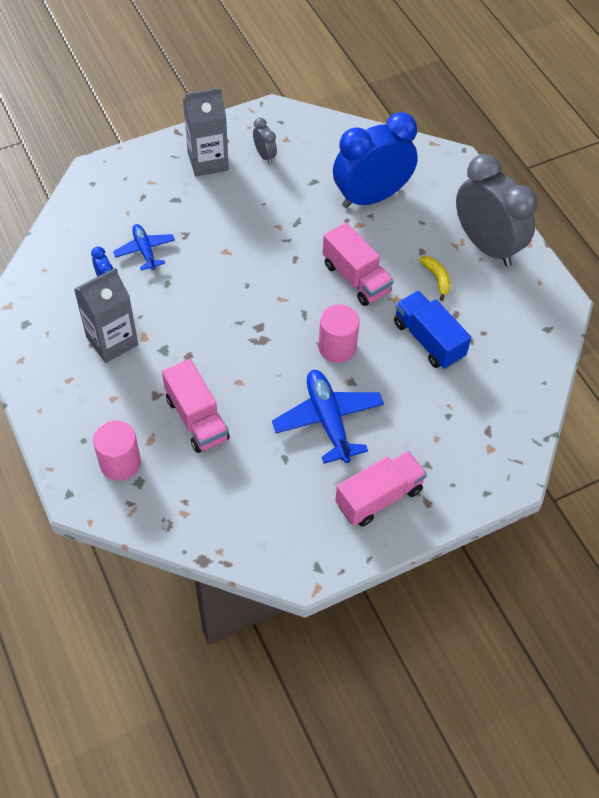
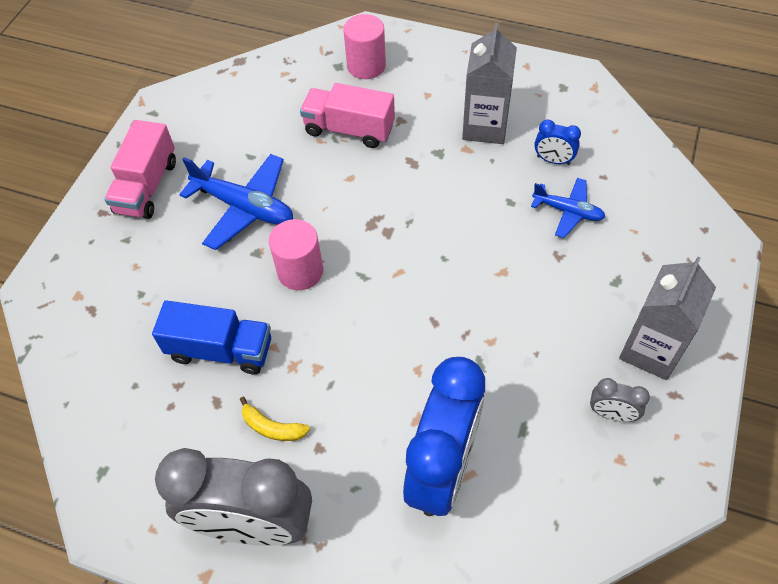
camera: 140 degrees right, 0 degrees up
(356, 278) = (354, 353): pink truck -> none

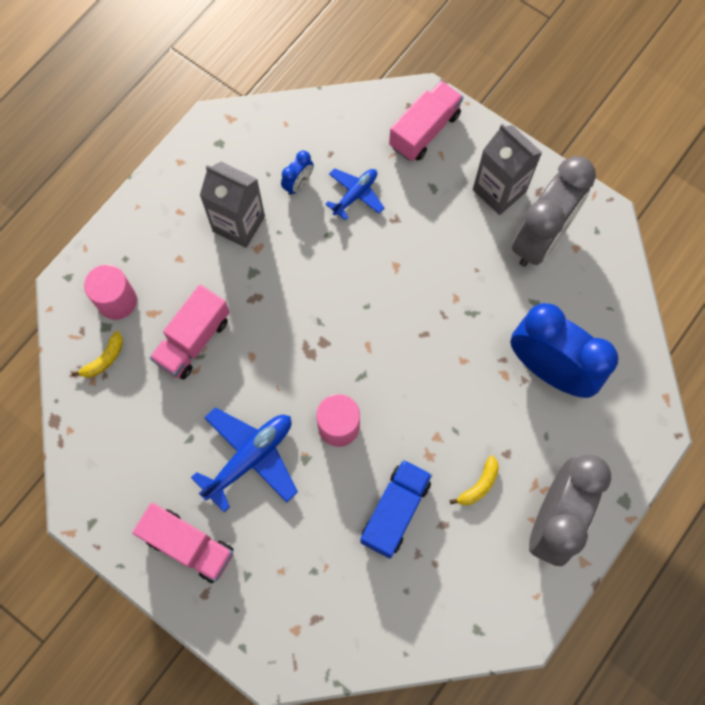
camera: 75 degrees left, 15 degrees up
(307, 74) = (104, 359): none -> yellow banana
(611, 414) = (541, 239): grey clock -> grey clock, size x2.39
(683, 253) = (424, 131): none -> pink truck

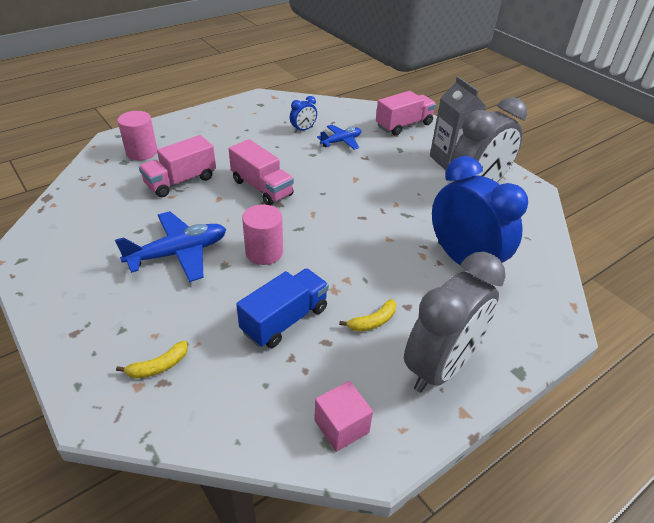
camera: 15 degrees right, 30 degrees down
(104, 359) = (109, 176): yellow banana -> yellow banana (158, 366)
(189, 545) = (87, 295): pink truck -> pink truck (262, 188)
(239, 224) = (251, 137): grey carton -> none
(485, 610) = (341, 426): none -> pink cube

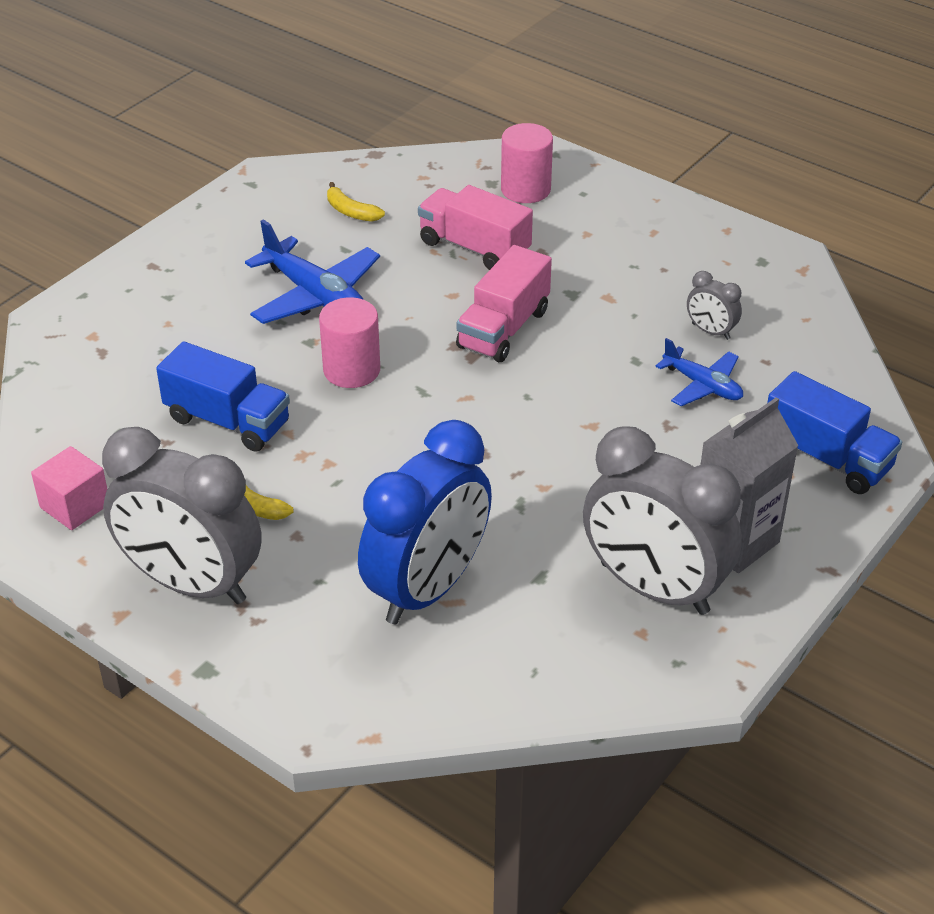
camera: 75 degrees right, 0 degrees up
(158, 366) = (123, 341): yellow banana -> yellow banana (351, 211)
(303, 129) = (710, 331): blue clock -> grey clock
(404, 125) = (826, 458): pink truck -> blue truck

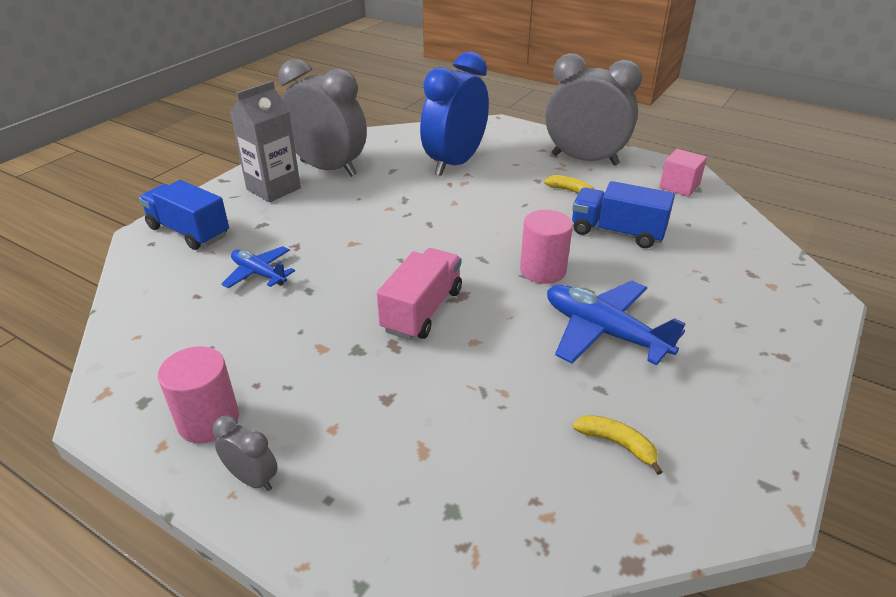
camera: 175 degrees right, 5 degrees down
(474, 248) = (460, 399): pink truck -> none
(525, 189) = (405, 500): pink cylinder -> pink cylinder (208, 420)
(710, 331) = (234, 319): grey clock -> grey clock (252, 479)

